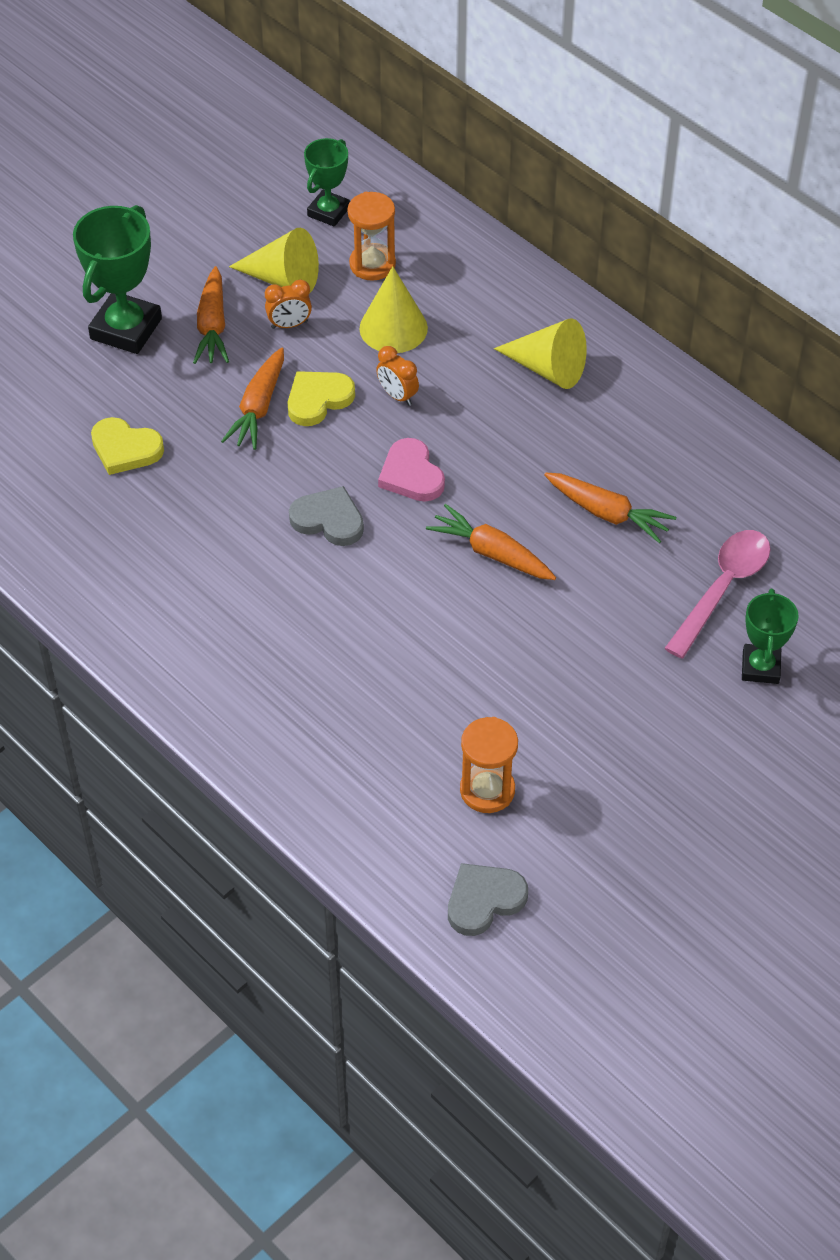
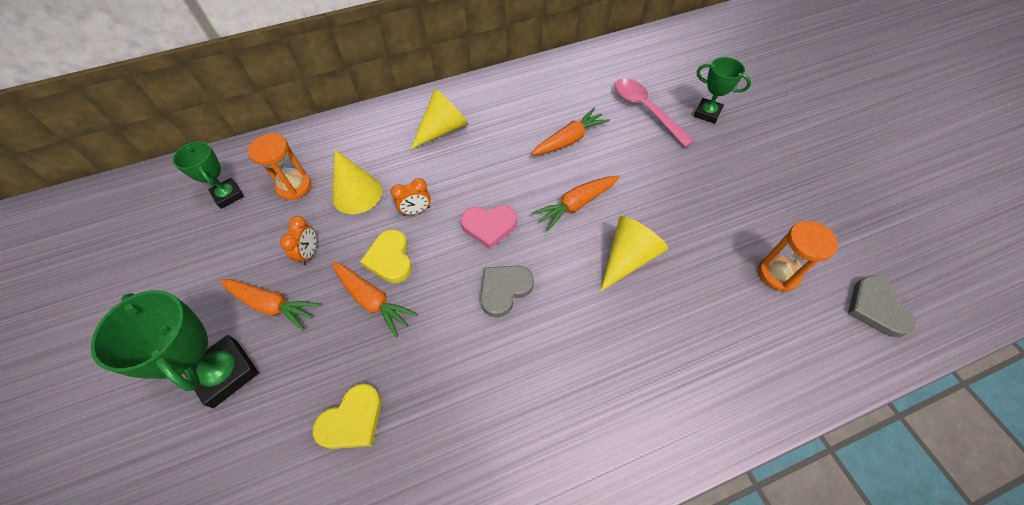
camera: 65 degrees left, 5 degrees up
(283, 279) = (265, 243): yellow cone -> yellow cone (628, 258)

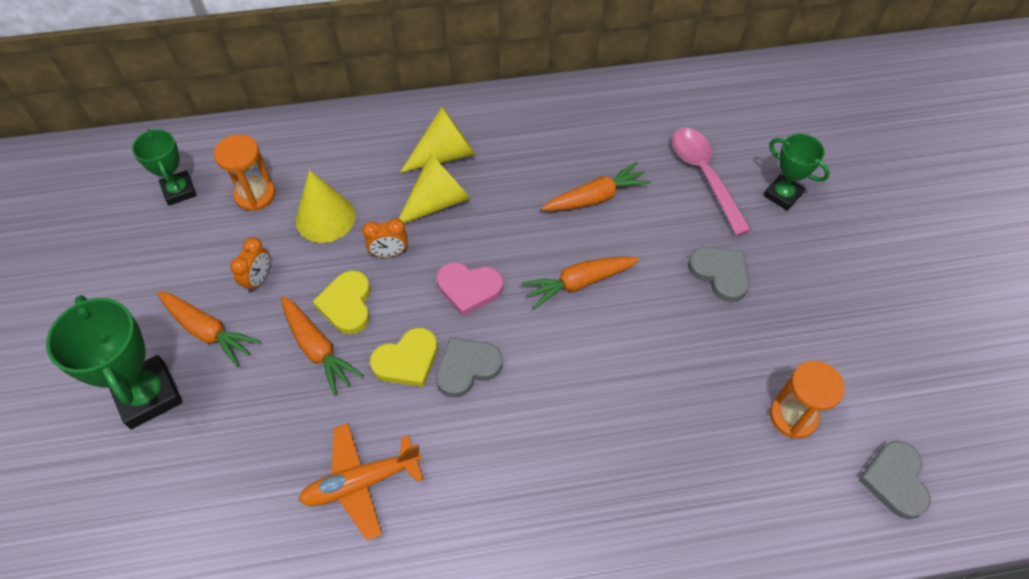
camera: 10 degrees right, 0 degrees up
(352, 420) = (270, 473): yellow heart -> yellow heart (407, 360)
(437, 410) = (360, 483): none -> orange plane
(628, 258) = (620, 360): yellow cone -> yellow cone (437, 202)
(682, 177) = (720, 274): none -> grey heart

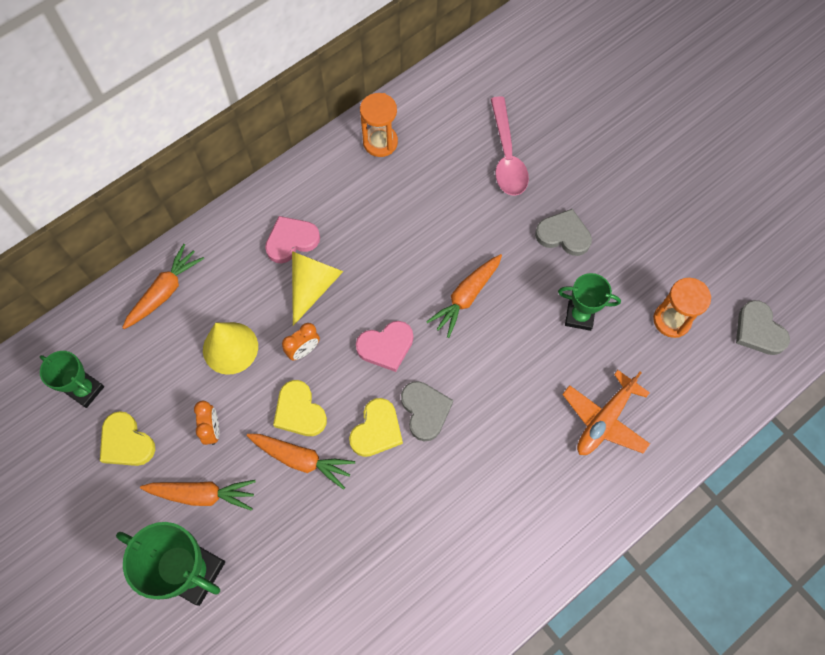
camera: 30 degrees left, 10 degrees up
(179, 251) = (126, 442): none -> yellow heart
(255, 195) = (155, 359): orange hourglass -> orange hourglass (380, 142)
(360, 483) = (405, 541): orange plane -> orange plane (604, 420)
(444, 154) = (291, 240): yellow cone -> pink heart
(467, 368) = (425, 411): grey heart -> grey heart turned 135 degrees clockwise
(596, 197) = (435, 217): orange carrot -> orange carrot (165, 291)
(704, 175) = (506, 156): pink spoon -> pink spoon turned 135 degrees counterclockwise
(782, 195) = (572, 144): green trophy -> green trophy (579, 316)

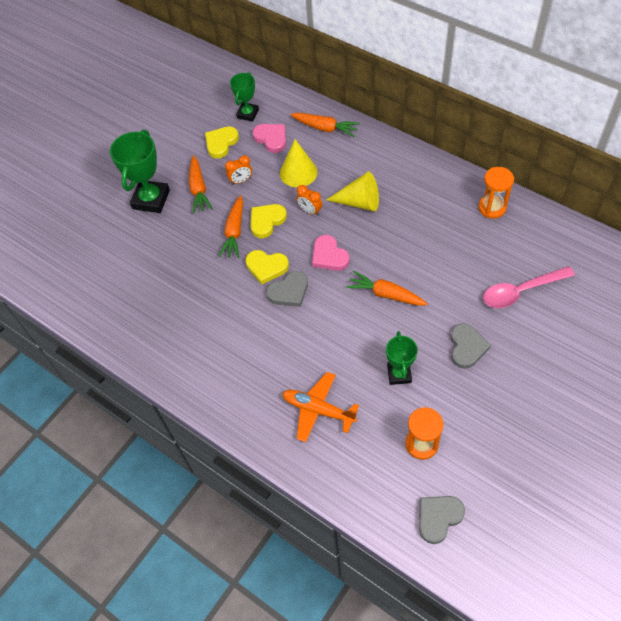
camera: 80 degrees right, 10 degrees down
(291, 240) = (388, 180): pink heart -> pink heart (271, 138)

